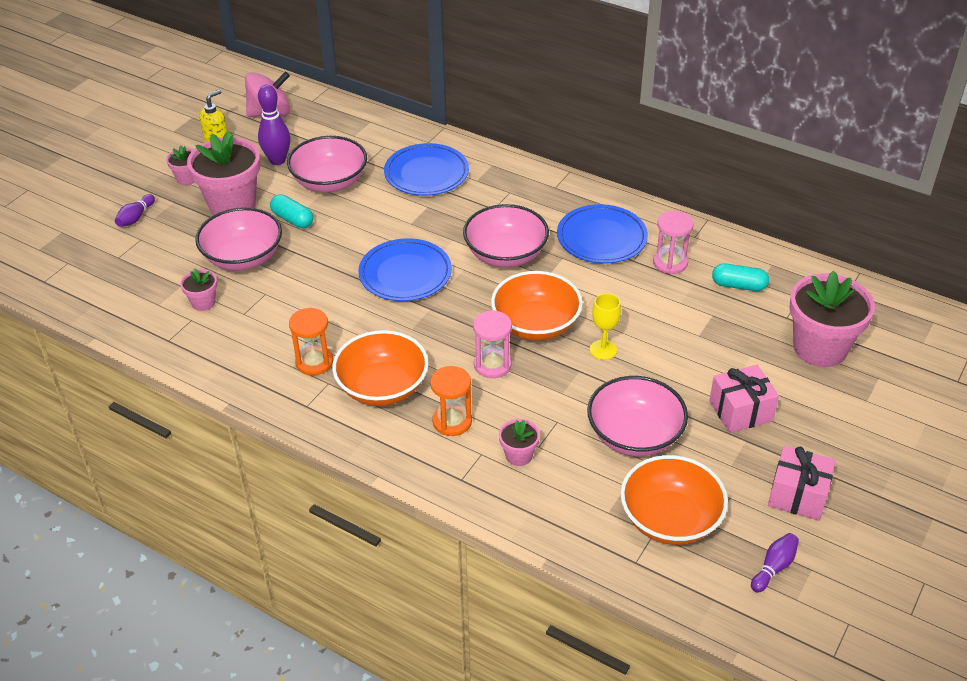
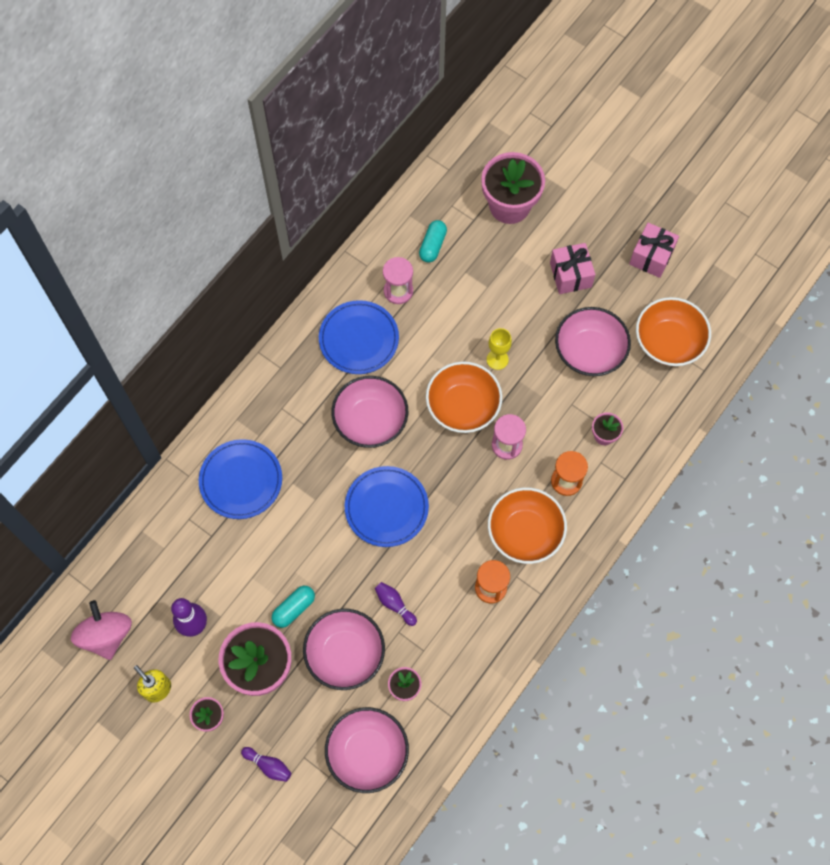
camera: 85 degrees left, 25 degrees up
(329, 182) = (239, 573): pink bowl -> pink bowl (367, 753)
(774, 567) = (711, 286): purple bowling pin -> purple bowling pin (394, 604)

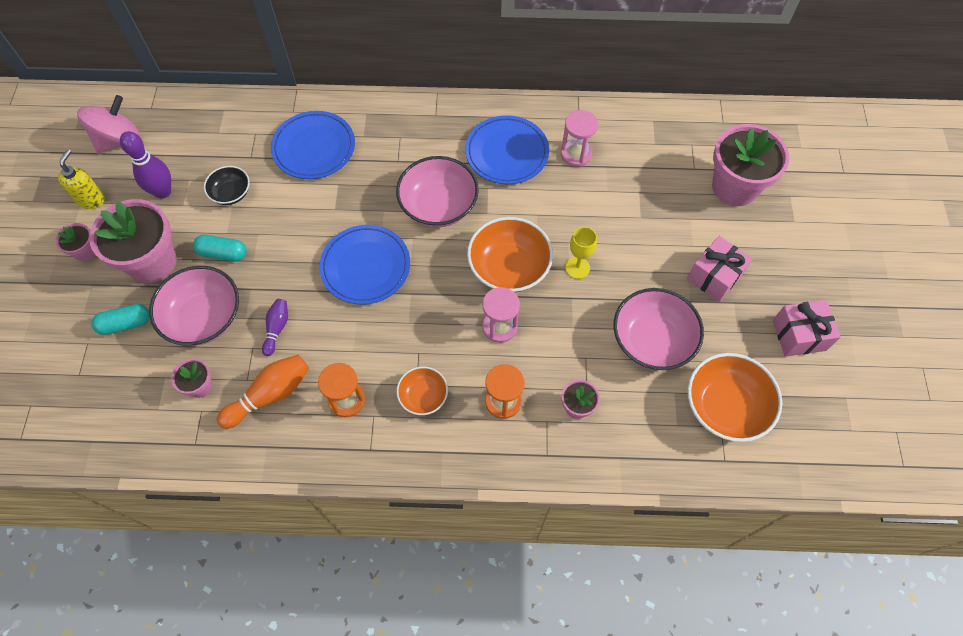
camera: 55 degrees right, 5 degrees down
(238, 571) = (231, 193): none -> black bowl
(268, 765) = (64, 320): purple bowling pin -> none
(367, 753) = (118, 393): pink bowl -> none
(432, 245) = (641, 153): turquoise capsule -> turquoise capsule (125, 324)
(448, 640) = (270, 395): none -> orange bowling pin
(525, 532) = (423, 396): orange bowl -> orange bowl, size x0.56

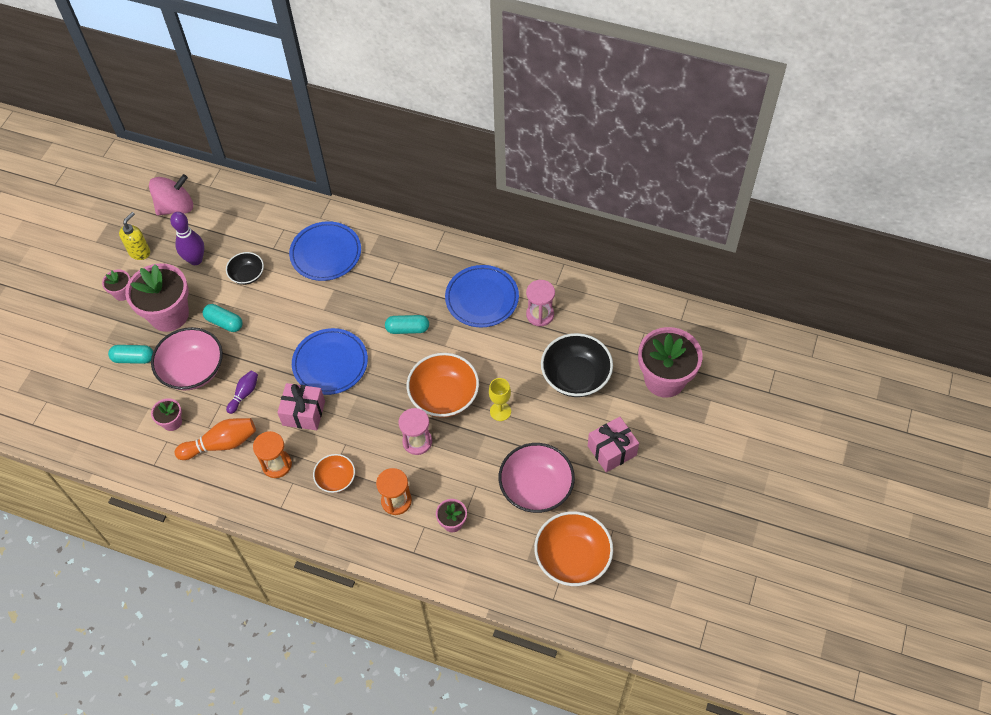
camera: 20 degrees right, 5 degrees down
(438, 206) = (407, 329): pink bowl -> turquoise capsule
(641, 208) = (575, 376): none -> black bowl
(799, 335) = (661, 519): pink gift -> pink gift (303, 413)

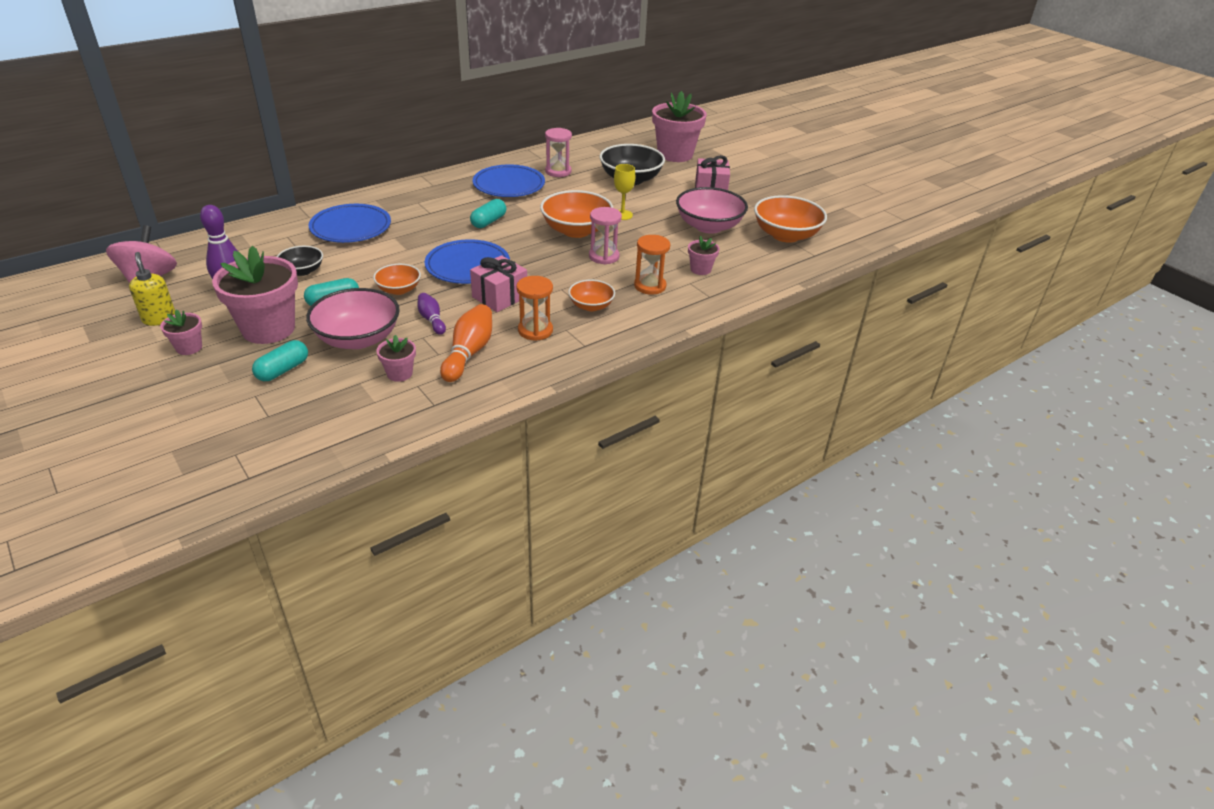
camera: 60 degrees left, 20 degrees down
(266, 347) = (399, 289): none -> orange bowl

